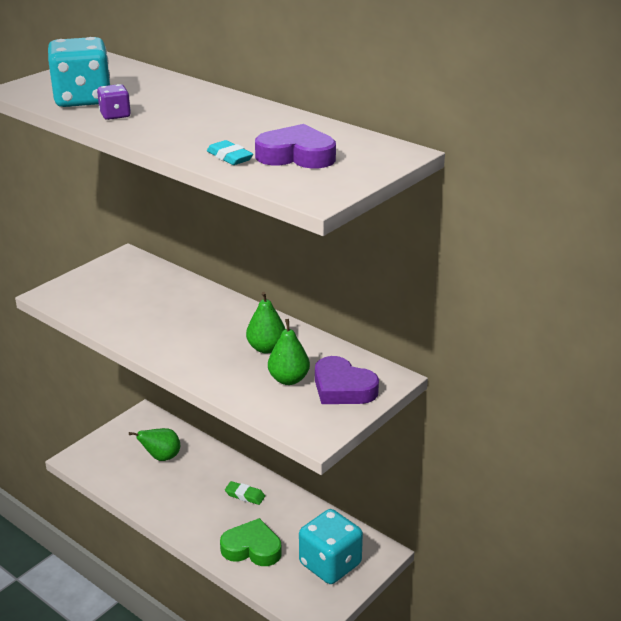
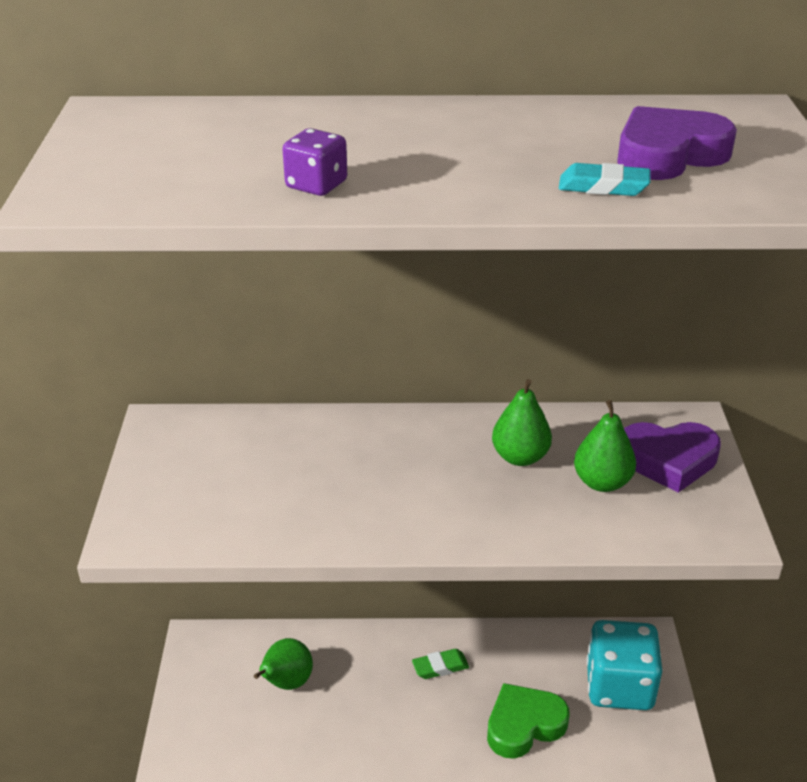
camera: 40 degrees left, 5 degrees up
(83, 99) = (210, 178): turquoise dice -> none

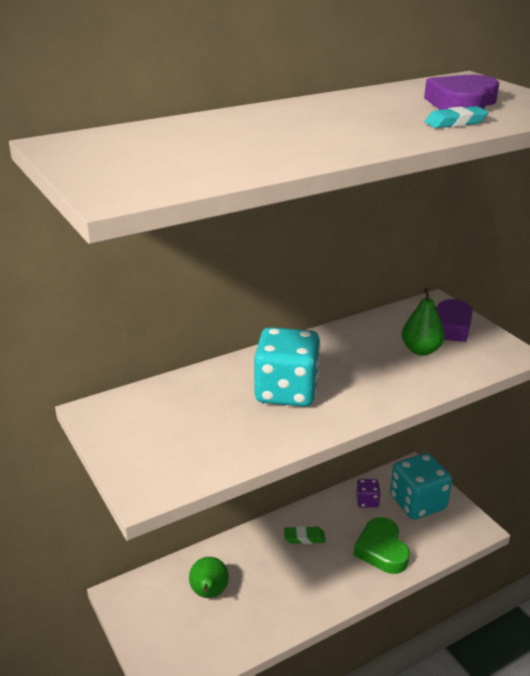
camera: 30 degrees left, 5 degrees down
(316, 185) = (287, 152): purple dice -> purple dice (367, 501)
(380, 476) = (286, 391): none -> turquoise dice
(440, 667) = (304, 538): green eraser -> green eraser turned 45 degrees clockwise
(520, 457) = (361, 352): green pear -> none
(524, 725) = (381, 550): green heart -> green heart turned 45 degrees counterclockwise

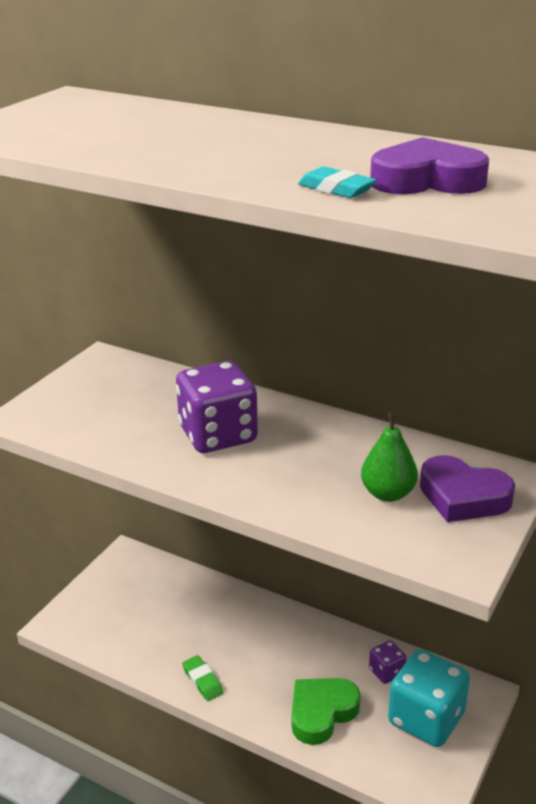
camera: 60 degrees right, 0 degrees up
(209, 593) = (166, 607): green pear -> none
(286, 391) = (218, 435): turquoise dice -> purple dice
(304, 538) = (287, 643): green eraser -> green eraser (202, 681)

